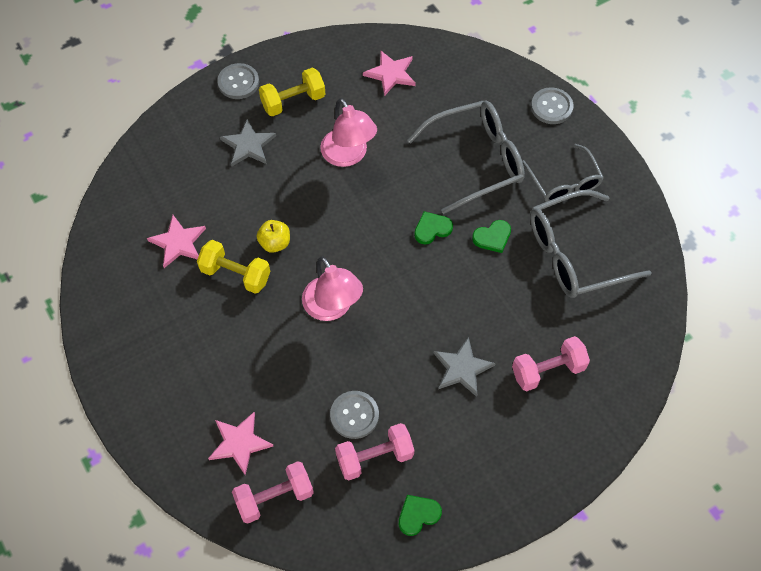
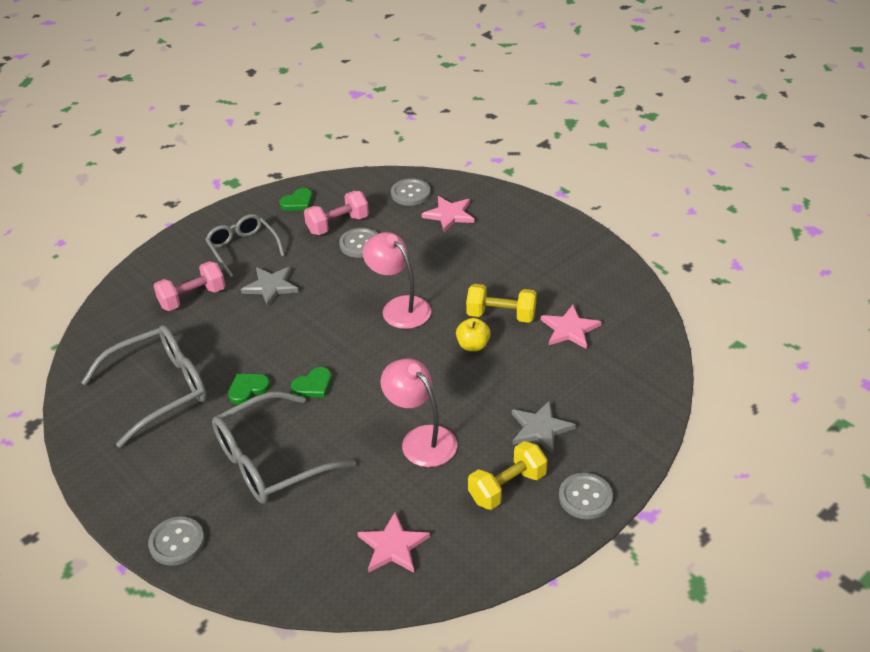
camera: 170 degrees right, 20 degrees down
(274, 497) = (410, 193): pink dumbbell -> grey button
(564, 182) = (167, 456): grey glasses -> grey glasses (243, 249)

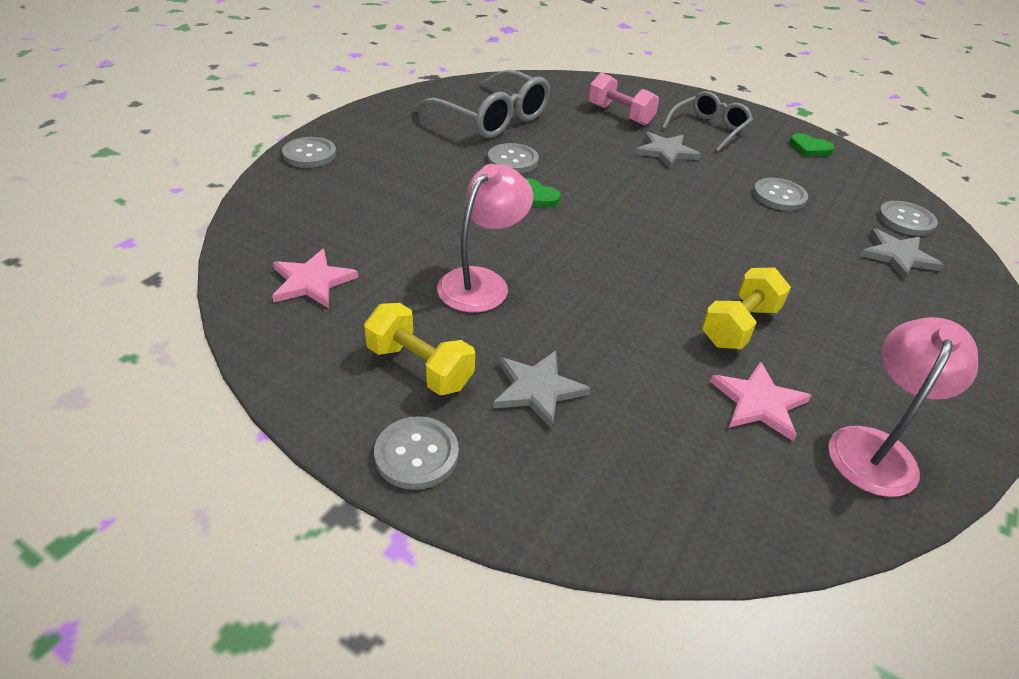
camera: 70 degrees right, 0 degrees up
(247, 389) = (512, 160): green heart -> grey button
(271, 461) = (420, 187): grey glasses -> none
(338, 225) = (798, 177): pink dumbbell -> none
(399, 307) = (694, 238): pink lamp -> pink lamp (876, 447)
(449, 215) = (898, 256): pink star -> grey star
(473, 345) = (664, 306): yellow apple -> none
(501, 315) = (739, 326): yellow dumbbell -> yellow dumbbell turned 45 degrees clockwise

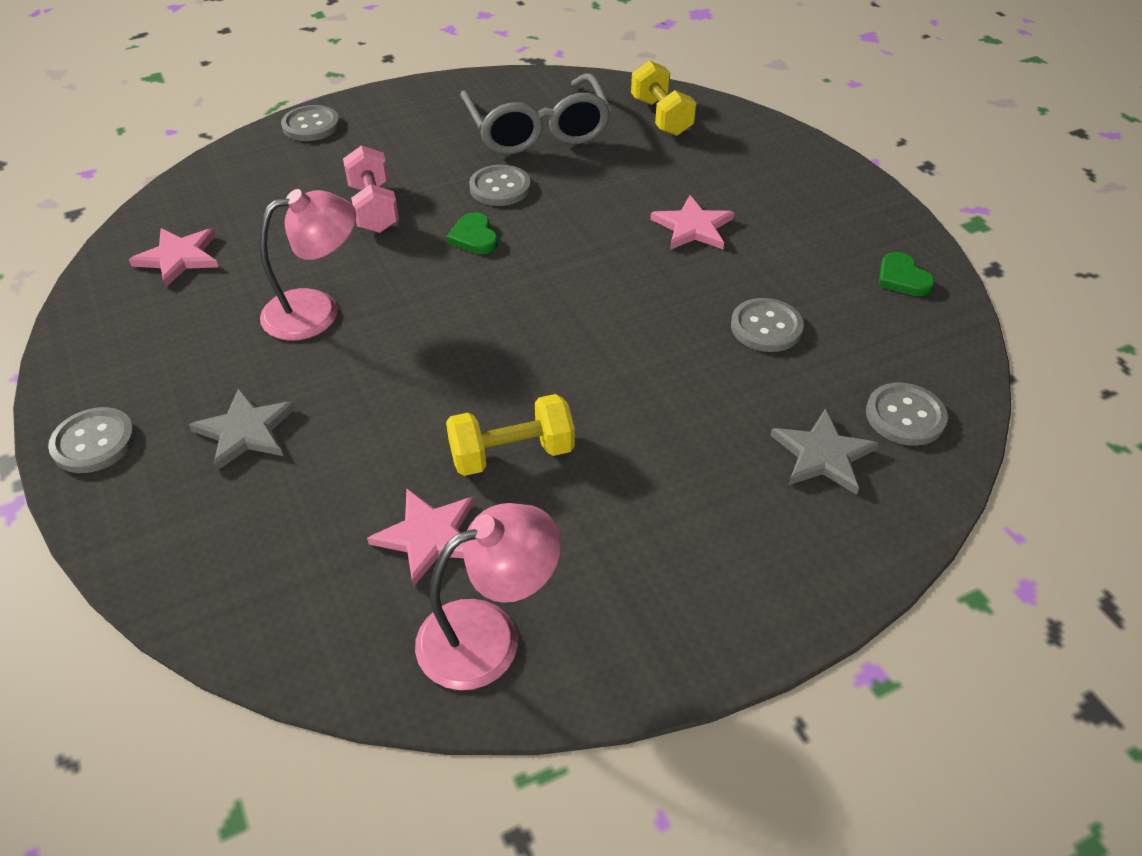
camera: 35 degrees right, 5 degrees up
(420, 367) = (176, 370): yellow dumbbell -> yellow dumbbell (661, 117)
(620, 115) = (696, 163): pink dumbbell -> pink dumbbell (374, 208)
(666, 152) = (693, 227): grey star -> pink star
(709, 129) = (791, 212): grey glasses -> none

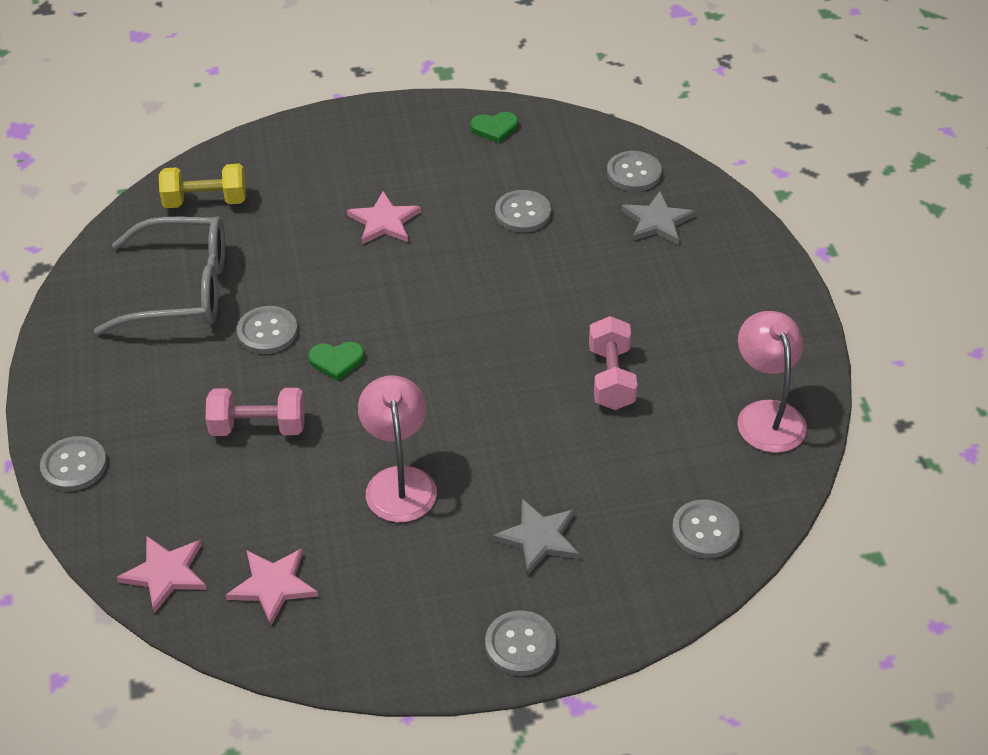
camera: 75 degrees left, 0 degrees up
(266, 590) = (705, 531): none -> grey button
(428, 536) = (677, 435): pink star -> pink star (165, 573)
(512, 454) = (611, 378): yellow dumbbell -> pink dumbbell

